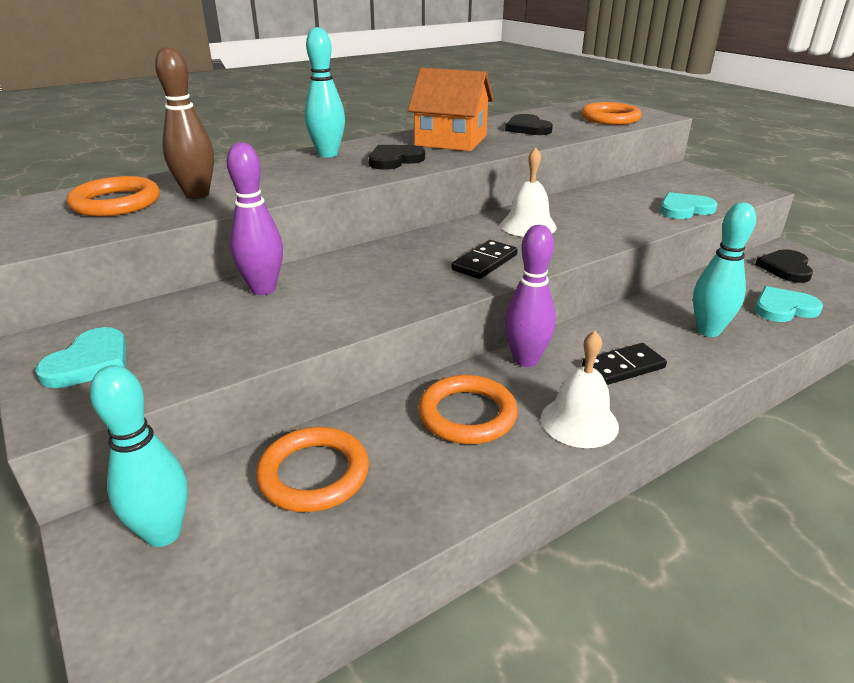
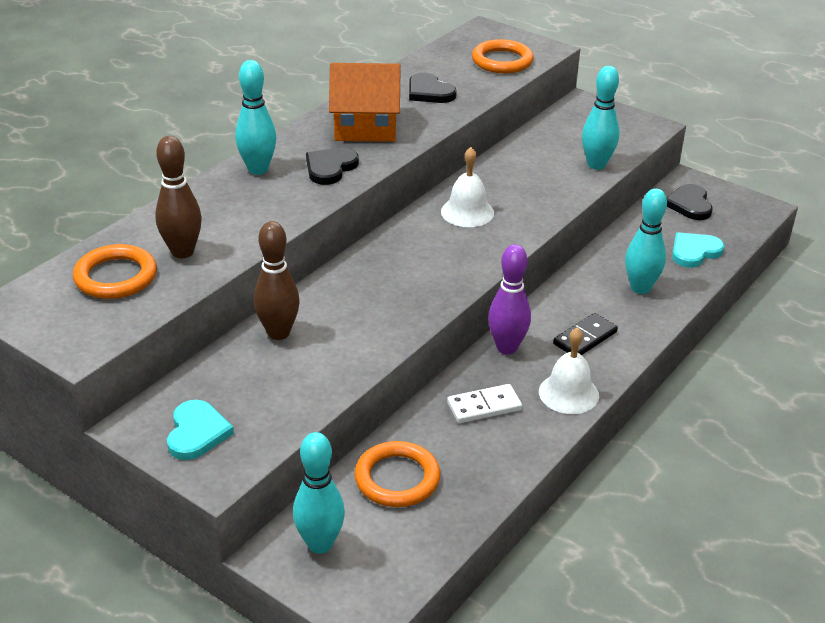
camera: 20 degrees left, 5 degrees up
(263, 289) = (278, 333): purple bowling pin -> brown bowling pin
(467, 414) = (484, 406): orange ring -> white domino
(485, 262) = (451, 265): black domino -> none
(684, 209) = (596, 165): turquoise heart -> turquoise bowling pin

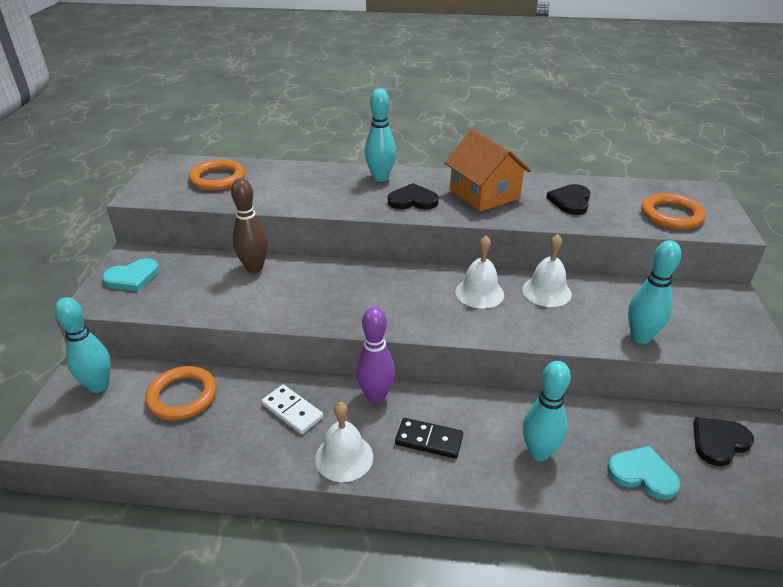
camera: 60 degrees right, 0 degrees up
(182, 252) = (261, 188): brown bowling pin -> none
(499, 178) = (546, 291): none -> white bell

